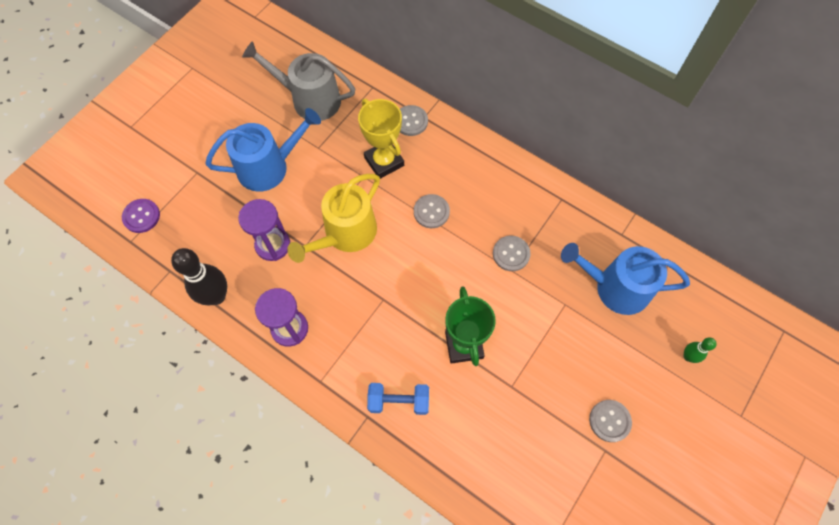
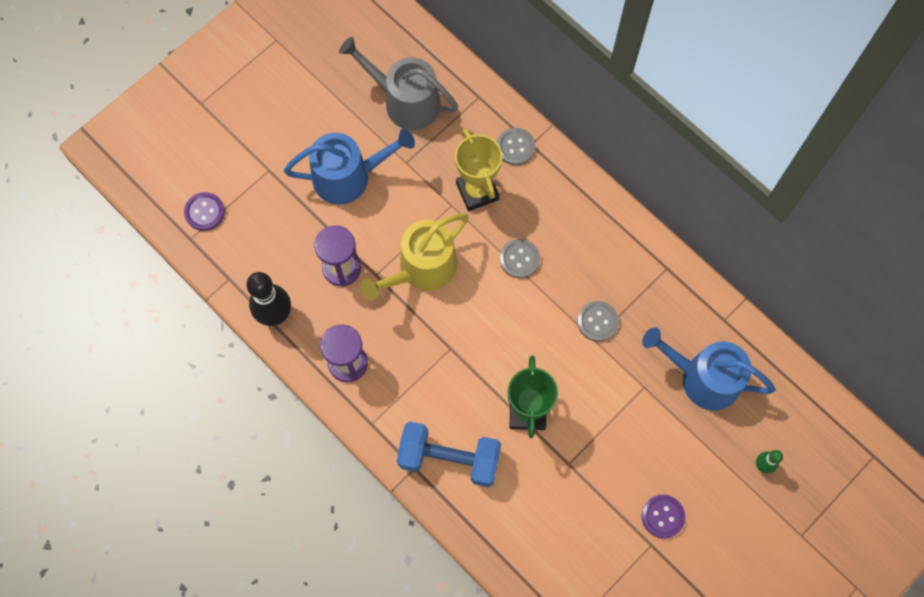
camera: 10 degrees right, 5 degrees up
(399, 401) = (449, 458): blue dumbbell -> blue dumbbell, size x1.57
(609, 421) = (663, 516): grey button -> purple button

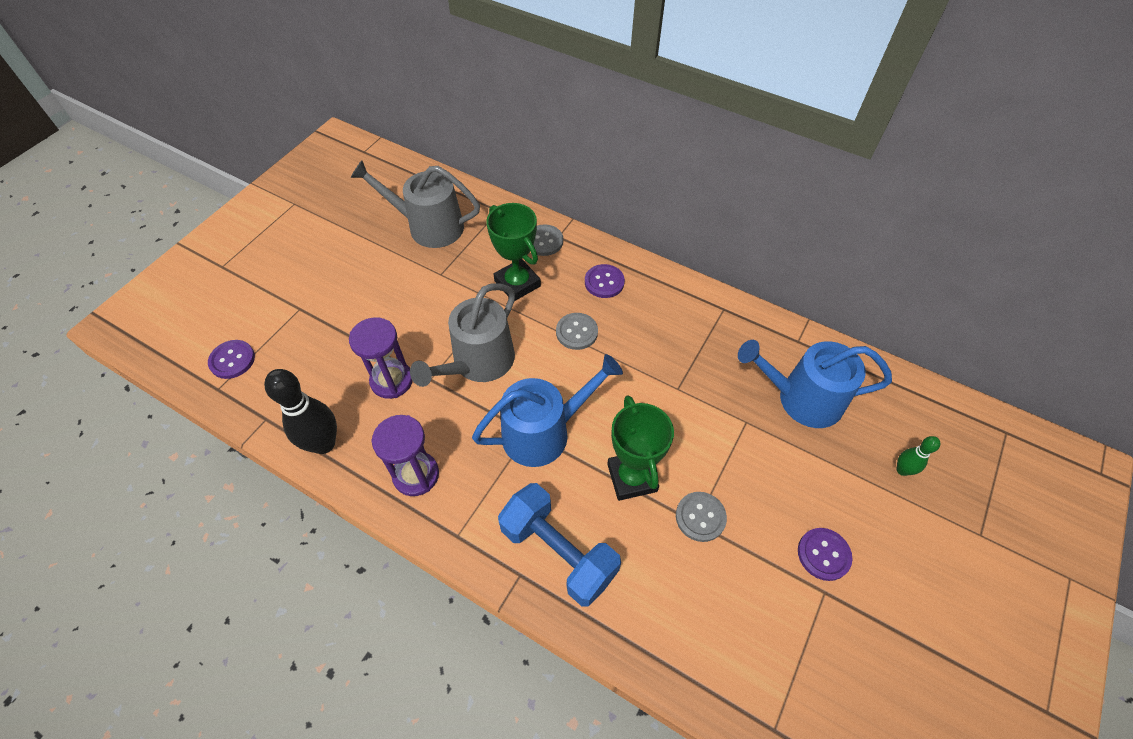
camera: 15 degrees left, 15 degrees down
(348, 177) = (384, 297): blue watering can -> blue watering can (543, 432)
(422, 268) = (478, 362): yellow watering can -> grey watering can
(449, 458) = (558, 552): blue dumbbell -> blue dumbbell turned 45 degrees clockwise
(477, 191) = (517, 283): yellow trophy -> green trophy
(561, 210) = (604, 282): none -> purple button
(597, 321) = (674, 371): grey button -> grey button (700, 517)

